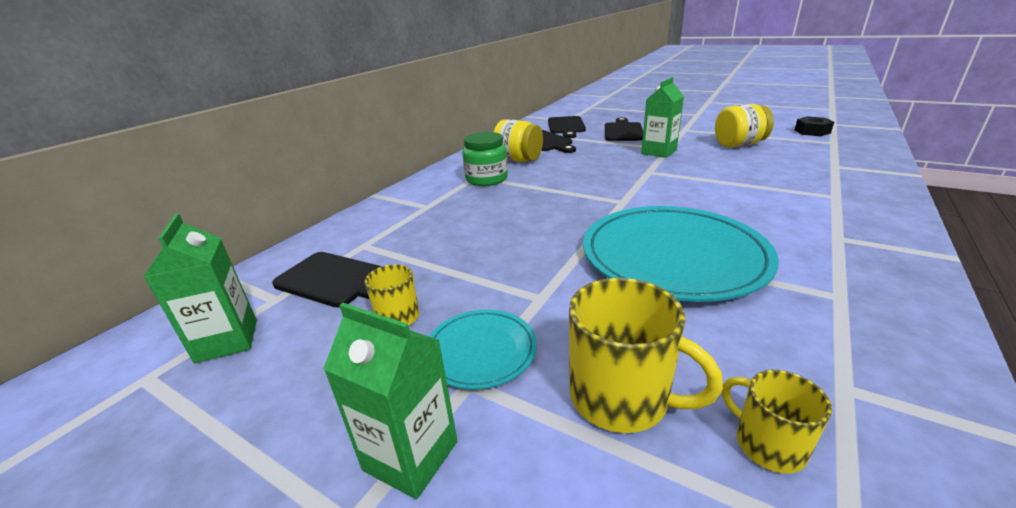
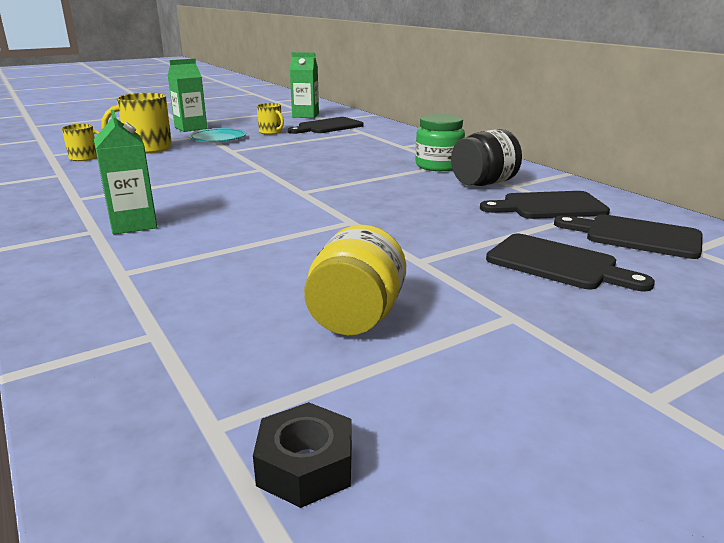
camera: 115 degrees right, 5 degrees down
(518, 160) = (483, 183): yellow jar -> black jar
(658, 152) = (411, 249): green carton -> green carton (133, 224)
(673, 256) = (198, 181): turquoise plate -> none

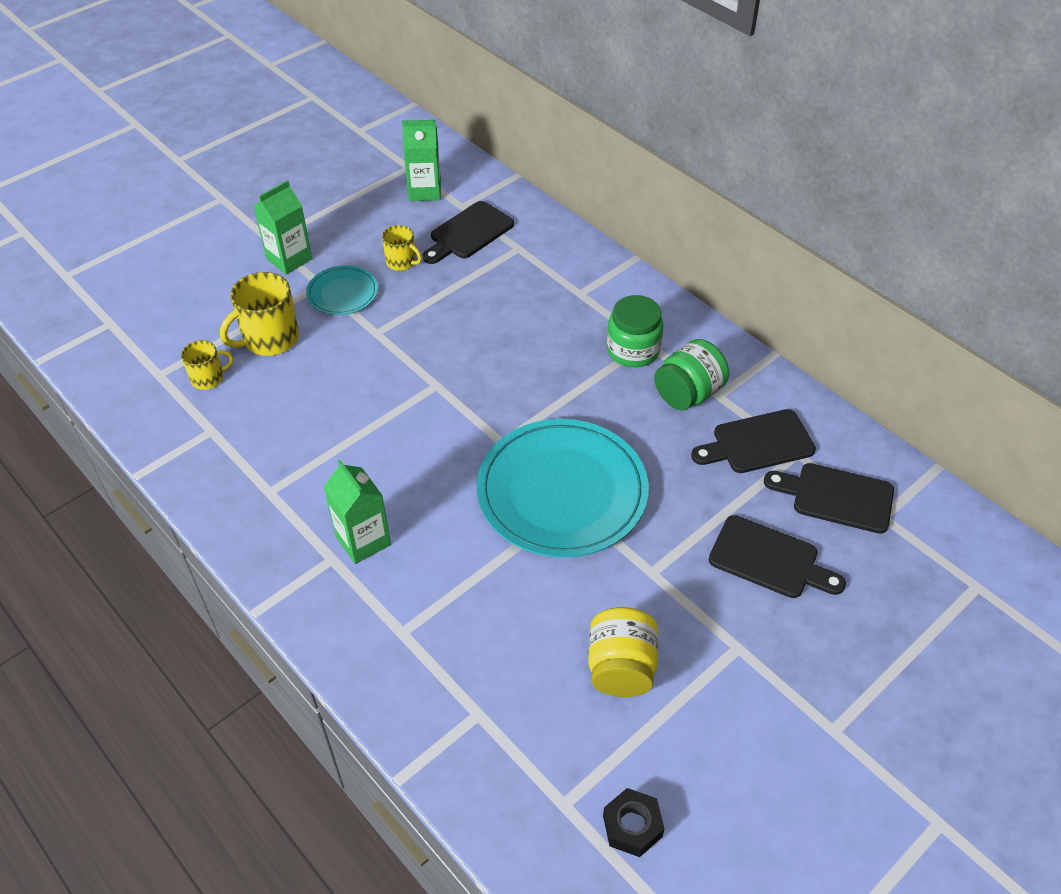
camera: 10 degrees left, 25 degrees up
(343, 215) = (562, 492): none -> turquoise plate
(483, 183) = (688, 394): black jar -> green jar

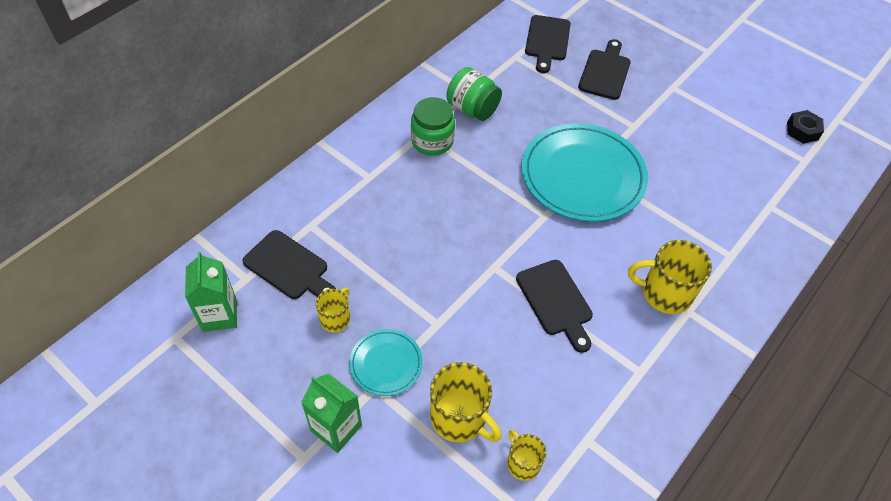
camera: 100 degrees left, 5 degrees up
(363, 540) = (665, 293): green carton -> yellow mug
(621, 668) = (708, 139): yellow jar -> none
(758, 443) = (511, 74): black cutting board -> black cutting board (556, 301)

